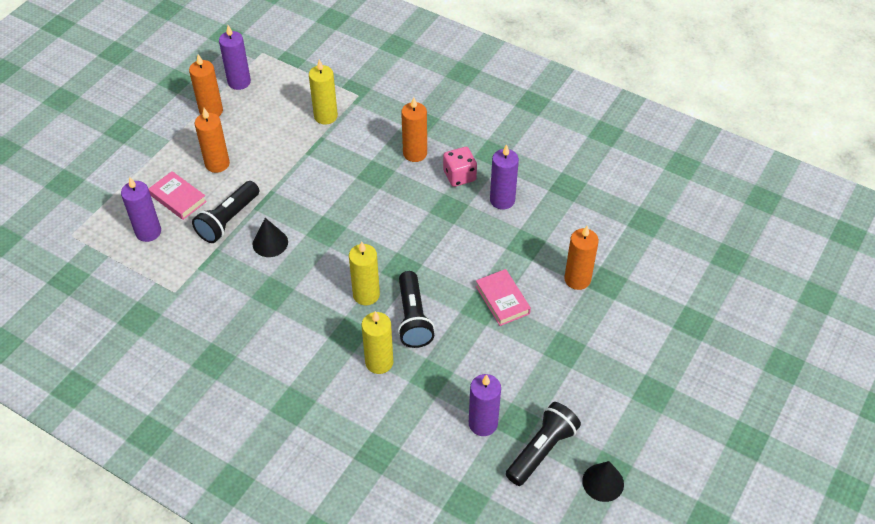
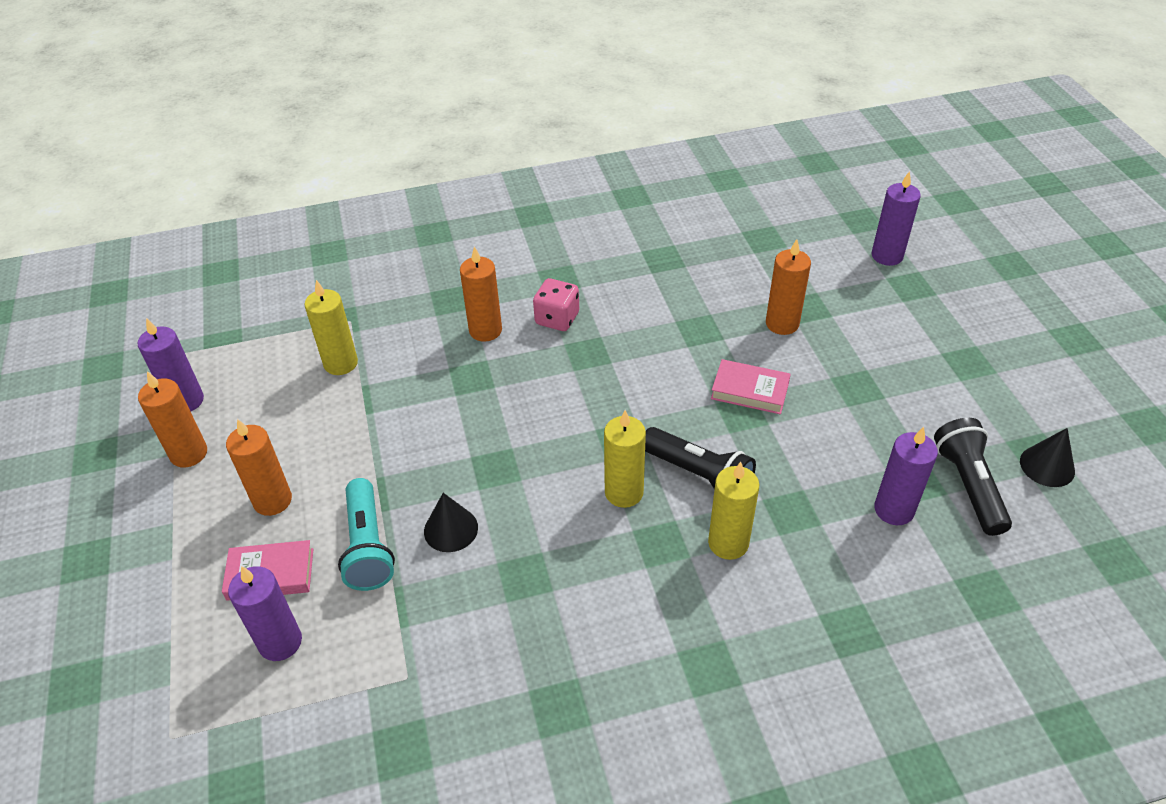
camera: 45 degrees left, 5 degrees down
(228, 220) = (368, 546): black flashlight -> turquoise flashlight
(502, 200) = (625, 310): purple candle -> purple candle (887, 256)

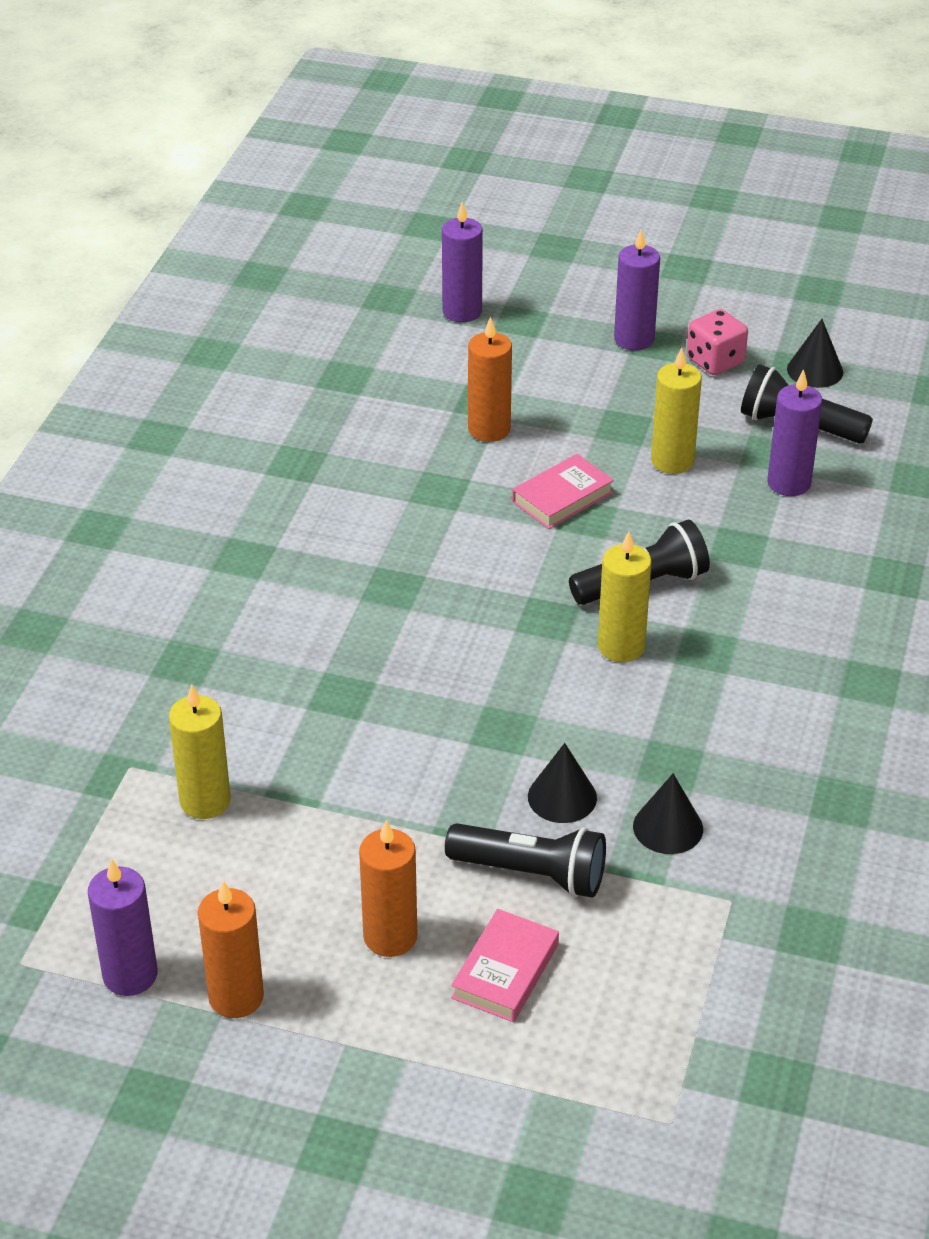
camera: 60 degrees left, 5 degrees down
(280, 642) = (610, 990): purple candle -> purple candle (634, 339)
(368, 546) = (531, 873): turquoise flashlight -> black flashlight
(458, 604) = (668, 827): none -> black cone
(485, 330) = (273, 653): orange candle -> none
(557, 318) = (313, 587): pink dice -> pink dice (715, 361)
(728, 543) = (742, 605): yellow candle -> yellow candle (672, 461)

